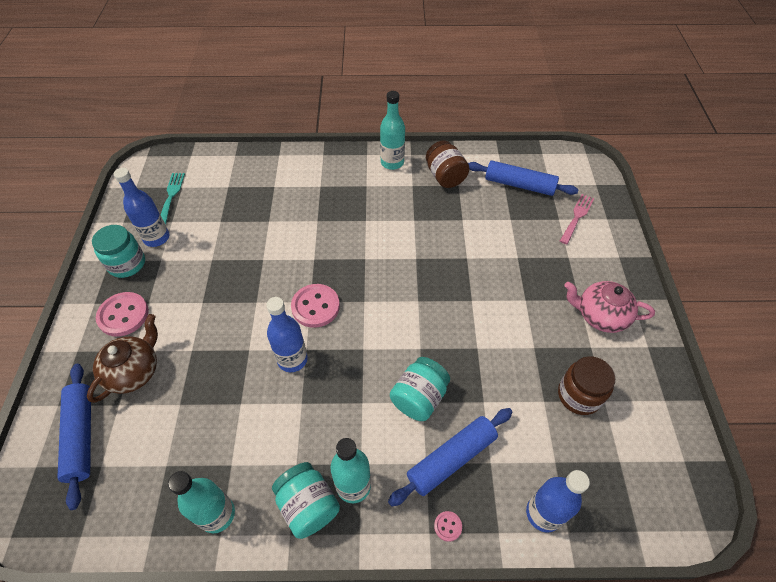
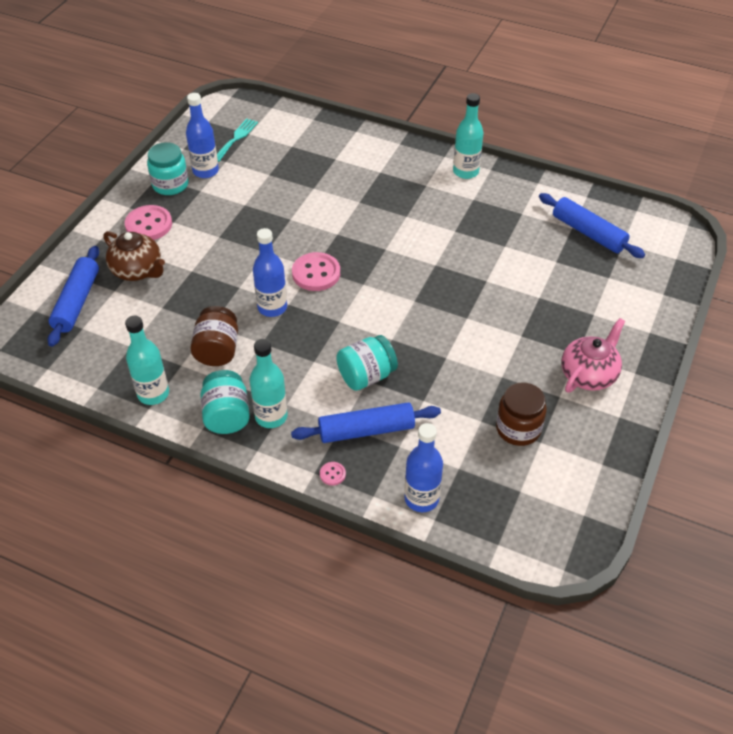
camera: 25 degrees right, 5 degrees down
(134, 371) = (138, 270): brown teapot -> brown teapot turned 75 degrees clockwise
(445, 176) = (513, 201): brown jar -> brown jar (217, 350)
(577, 216) = (630, 281): pink fork -> none
(600, 316) = (588, 375): pink teapot -> pink teapot turned 90 degrees clockwise

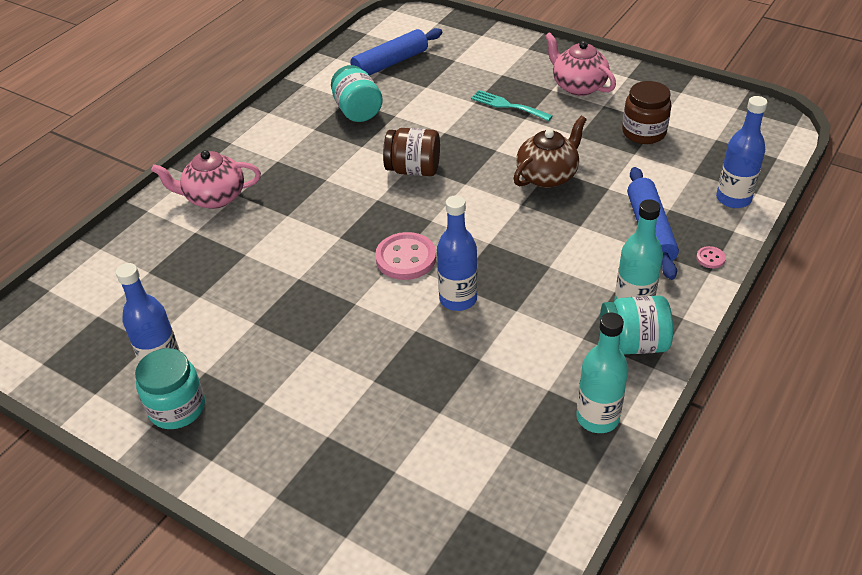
camera: 80 degrees left, 5 degrees down
(77, 302) = (411, 520): blue rolling pin -> none
(138, 270) = (359, 443): brown teapot -> brown teapot (547, 176)
(149, 225) = (261, 433): pink button -> none
(217, 350) = (525, 352): brown jar -> brown jar (413, 170)
(236, 138) = (102, 330): turquoise fork -> turquoise fork (507, 105)
(366, 376) = (574, 226): turquoise jar -> turquoise jar (357, 111)
(375, 160) = (214, 197): none -> pink teapot
(465, 172) = (265, 130): turquoise bottle -> none

